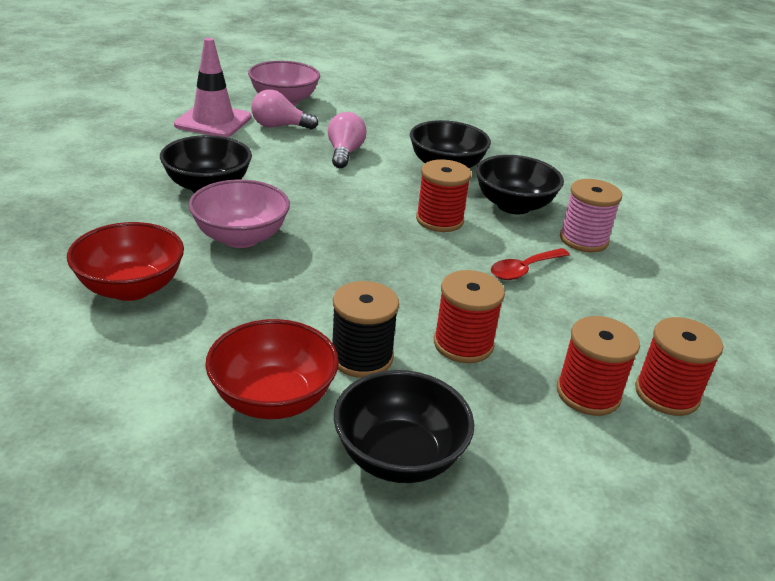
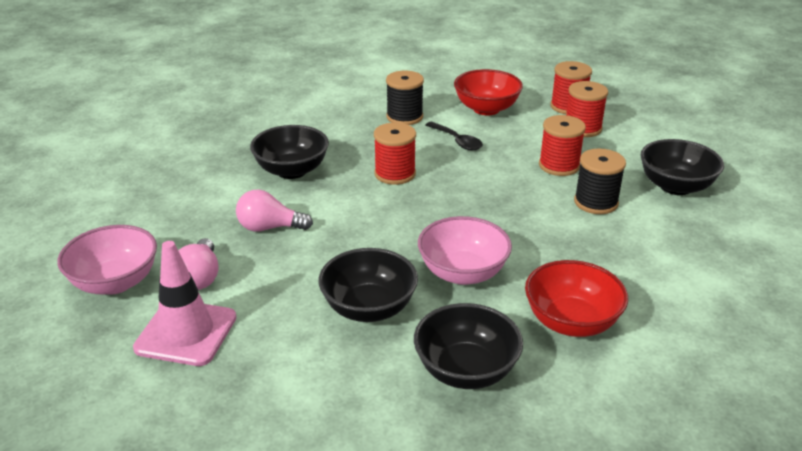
camera: 90 degrees left, 0 degrees up
(273, 399) = (658, 233): red bowl -> red bowl (486, 109)
(513, 205) = (359, 141): black bowl -> black bowl (466, 370)
(524, 270) = (457, 141): red spoon -> black spoon
(583, 240) = (404, 117): pink spool -> black spool

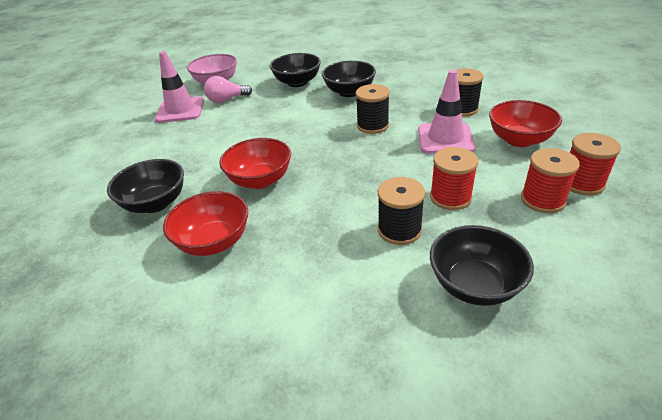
camera: 75 degrees right, 5 degrees up
(269, 228) = (281, 103): pink light bulb -> none
(369, 308) = (211, 154): black bowl -> black bowl (297, 82)
(395, 174) = (372, 125): red spool -> black spool
(457, 141) = (445, 139): black spoon -> pink traffic cone
(463, 273) = (260, 180): pink bowl -> red bowl

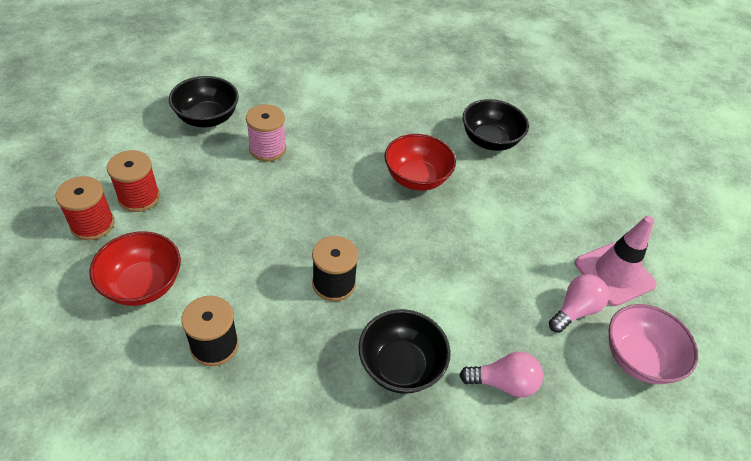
camera: 150 degrees right, 10 degrees up
(214, 242) = (409, 118): red bowl -> none
(297, 82) = (503, 383): black bowl -> pink light bulb
(399, 230) = (267, 149): black spool -> pink spool
(445, 139) = (235, 272): pink traffic cone -> none
(450, 197) = (226, 187): red spool -> none

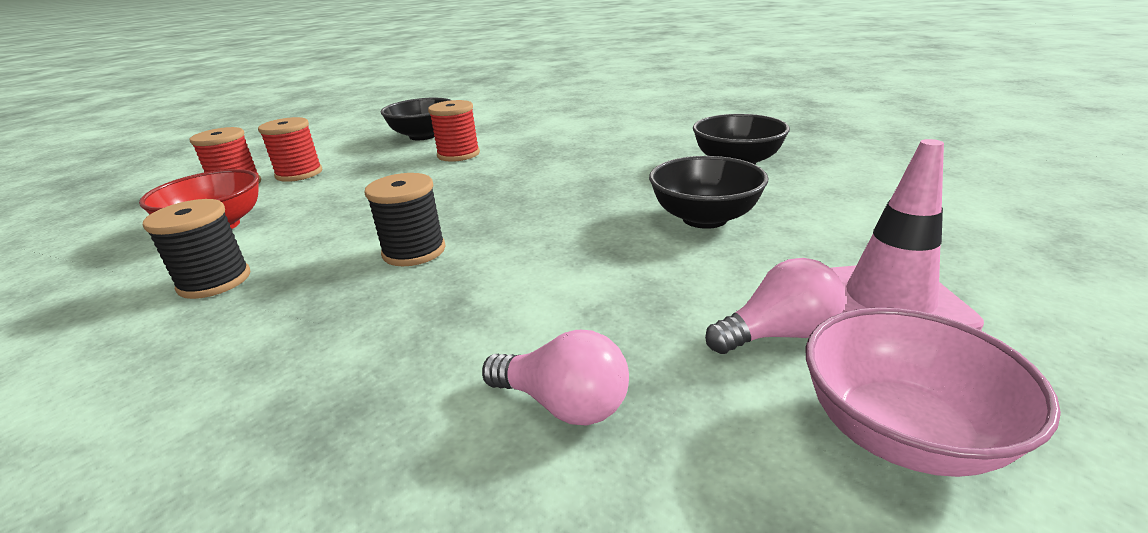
camera: 30 degrees right, 20 degrees down
(267, 149) = (458, 154): pink spool -> red spool
(400, 366) = (411, 345): black bowl -> black bowl (704, 218)
(416, 178) = (609, 183): red bowl -> none

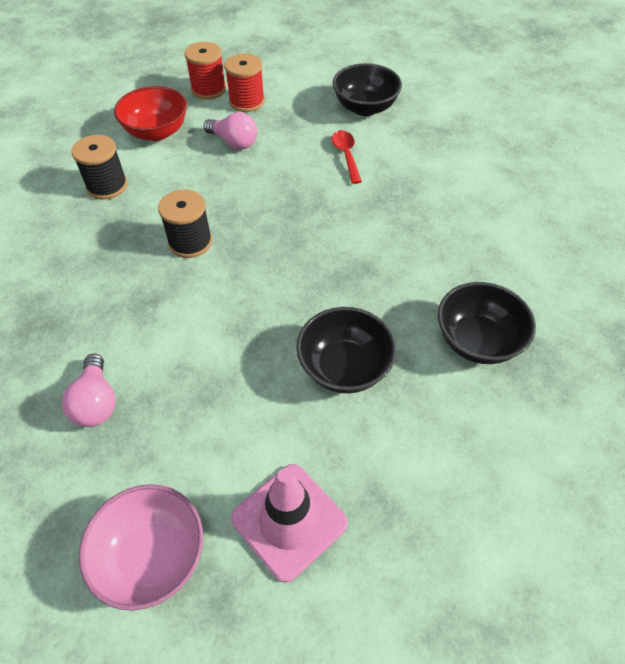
camera: 50 degrees right, 25 degrees up
(458, 154) = (346, 155): red spool -> red spoon
(778, 334) = (212, 471): pink light bulb -> pink light bulb (234, 142)

